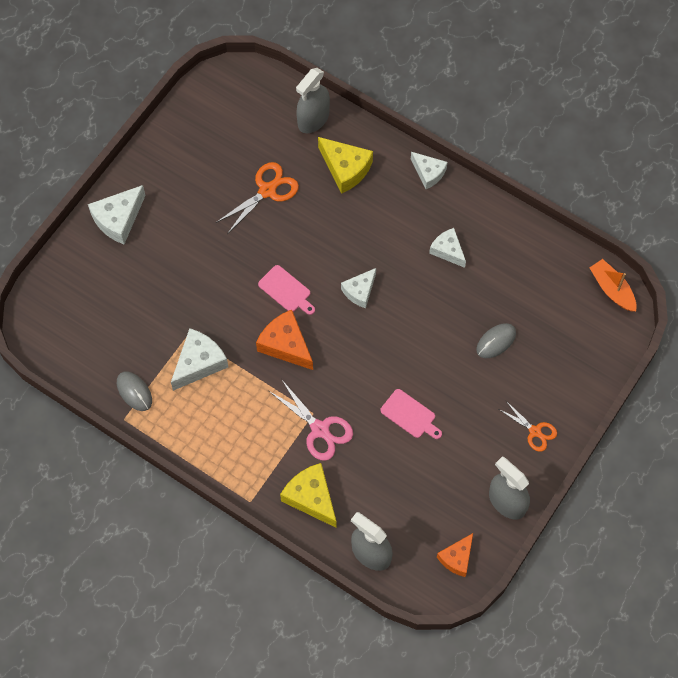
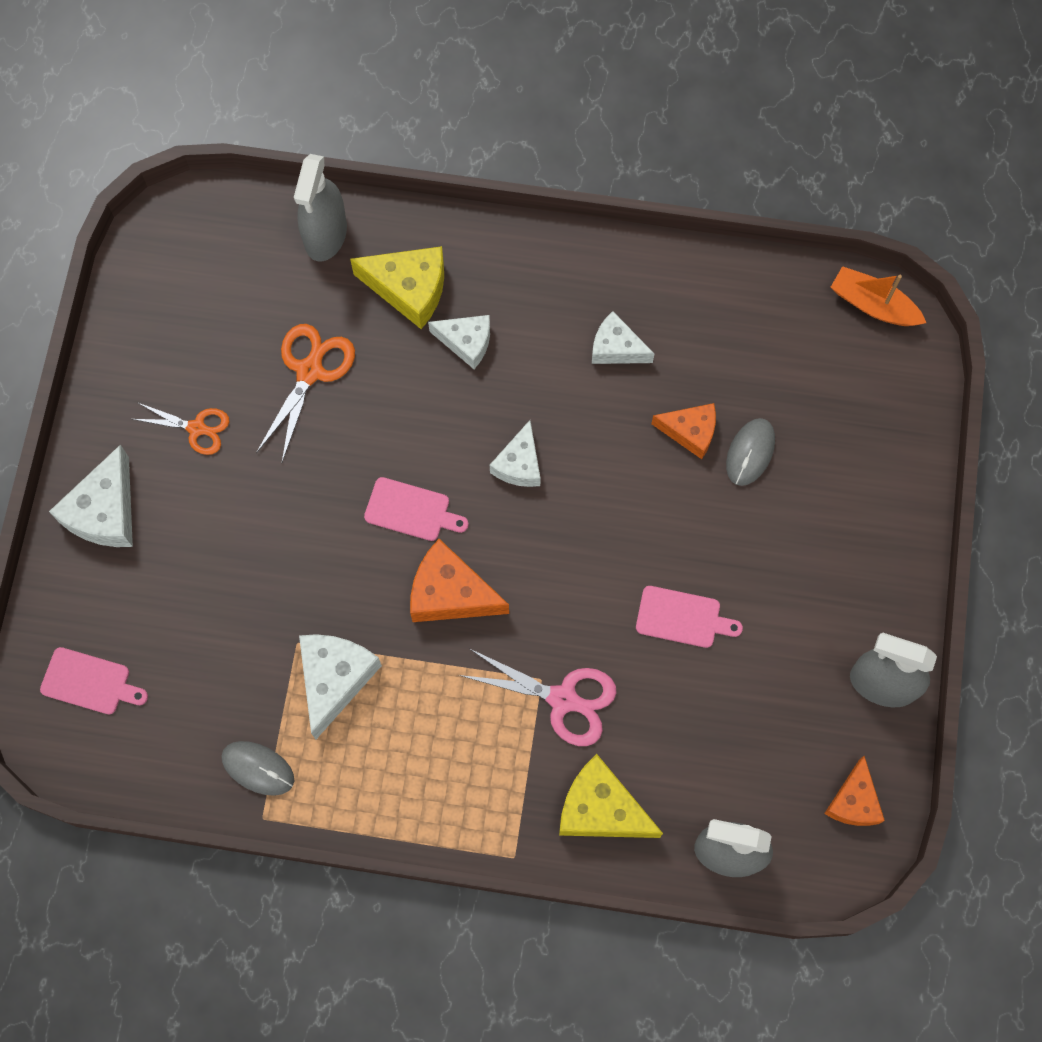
camera: 25 degrees left, 5 degrees up
(66, 306) = (89, 682): none -> pink cutting board
(428, 173) = (532, 245): white cheese -> white cheese (466, 342)
(467, 315) = (690, 432): none -> orange cheese
(535, 431) = (869, 561): orange scissors -> orange scissors (196, 428)

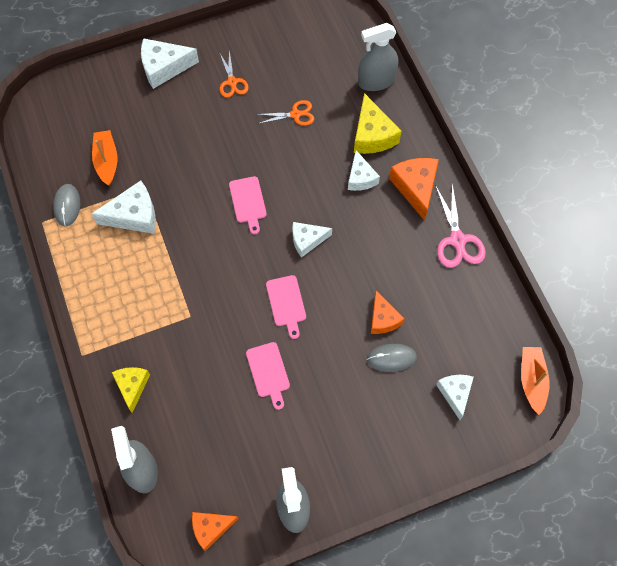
camera: 60 degrees right, 5 degrees down
(89, 682) = (72, 108): pink cutting board -> pink cutting board (286, 303)
(217, 674) = (107, 161): none -> orange boat
(309, 371) = (295, 114): orange scissors -> orange scissors, size x0.65
(450, 593) = (213, 245): orange cheese -> orange cheese (415, 187)
(563, 699) = (185, 333): pink scissors -> pink scissors (457, 240)
(601, 809) = (132, 386): yellow cheese -> yellow cheese, size x0.66
(616, 348) = (407, 254): white cheese -> white cheese (455, 393)

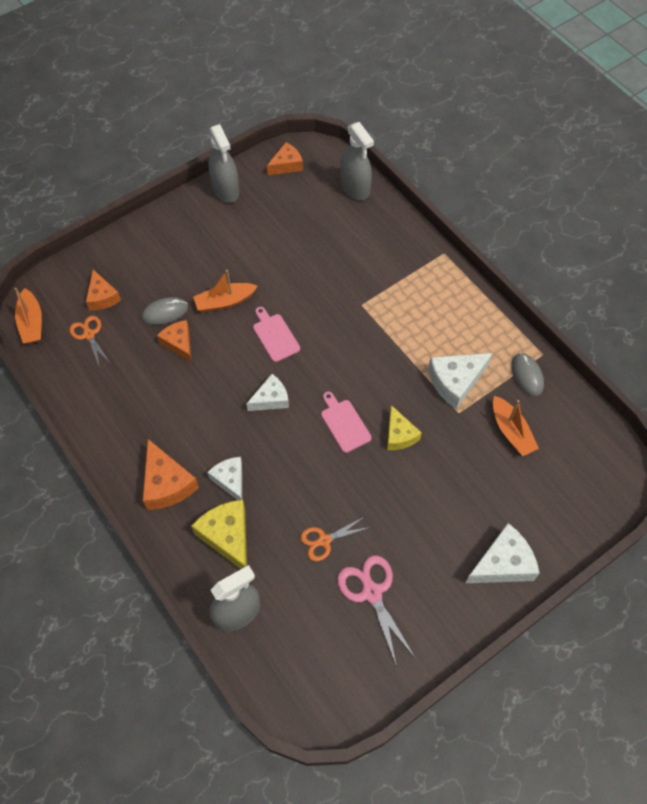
camera: 165 degrees right, 5 degrees down
(132, 386) = (389, 240): yellow cheese -> yellow cheese (399, 435)
(232, 82) = (413, 565): orange scissors -> orange scissors (89, 335)
(268, 372) = (274, 276): pink cutting board -> none
(327, 355) = (225, 302): none -> orange boat
(455, 393) = (102, 297): white cheese -> orange cheese
(457, 240) = (114, 436): pink scissors -> pink scissors (371, 593)

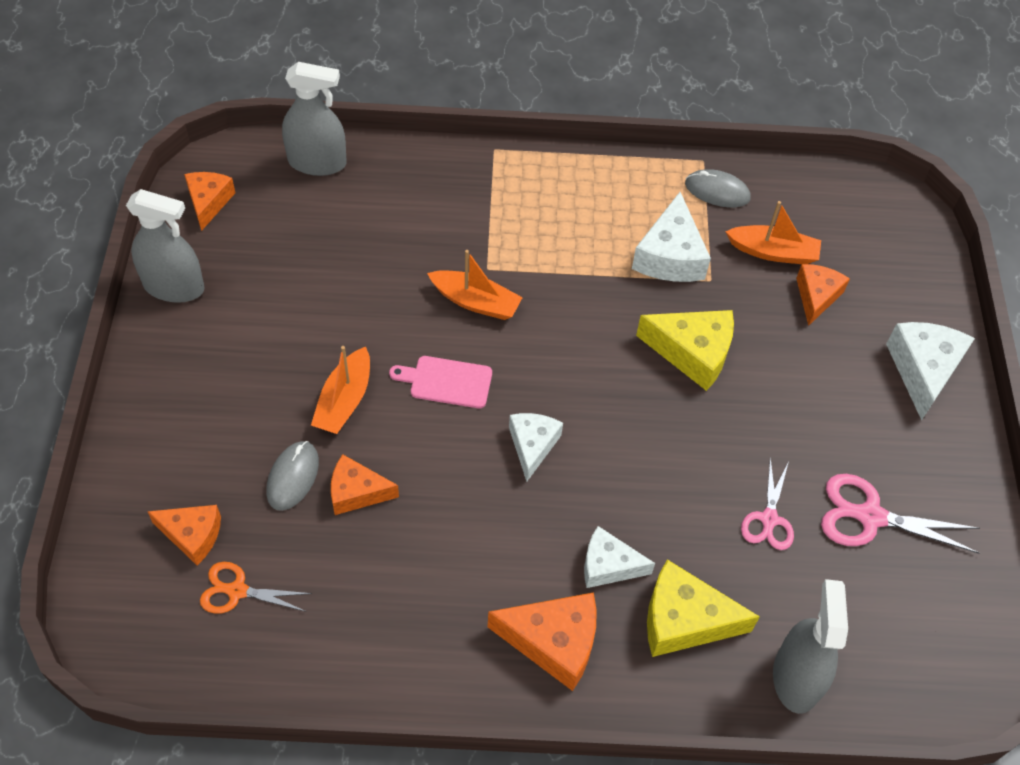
camera: 55 degrees left, 5 degrees down
(31, 323) = (143, 653): orange boat -> orange boat (475, 302)
(324, 540) = (769, 519): orange scissors -> pink scissors
(344, 424) = (632, 395): pink cutting board -> none
(399, 435) = (692, 353): yellow cheese -> yellow cheese, size x1.51
(501, 473) = (816, 296): none -> orange cheese

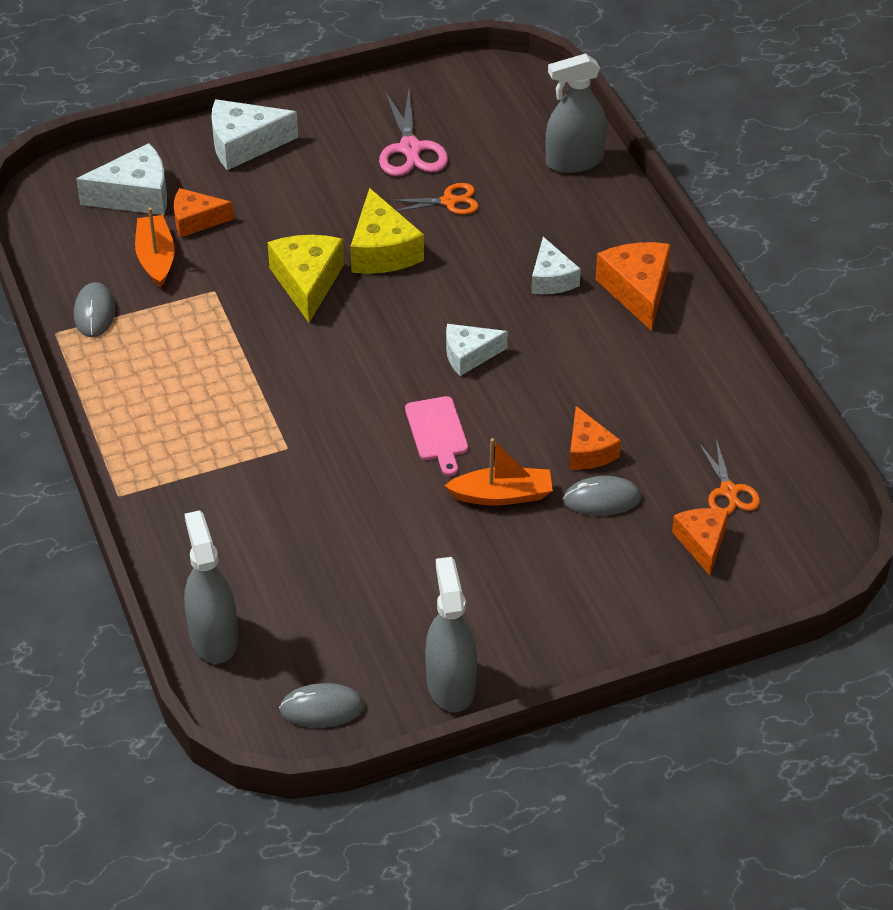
camera: 110 degrees left, 10 degrees down
(208, 202) = (322, 708): orange cheese -> grey mouse
(475, 302) = (333, 443): orange boat -> none
(670, 256) = (198, 324): white cheese -> white cheese (135, 195)
(684, 620) = (569, 226): yellow cheese -> yellow cheese (382, 250)
(769, 519) = (449, 201): pink scissors -> orange scissors

